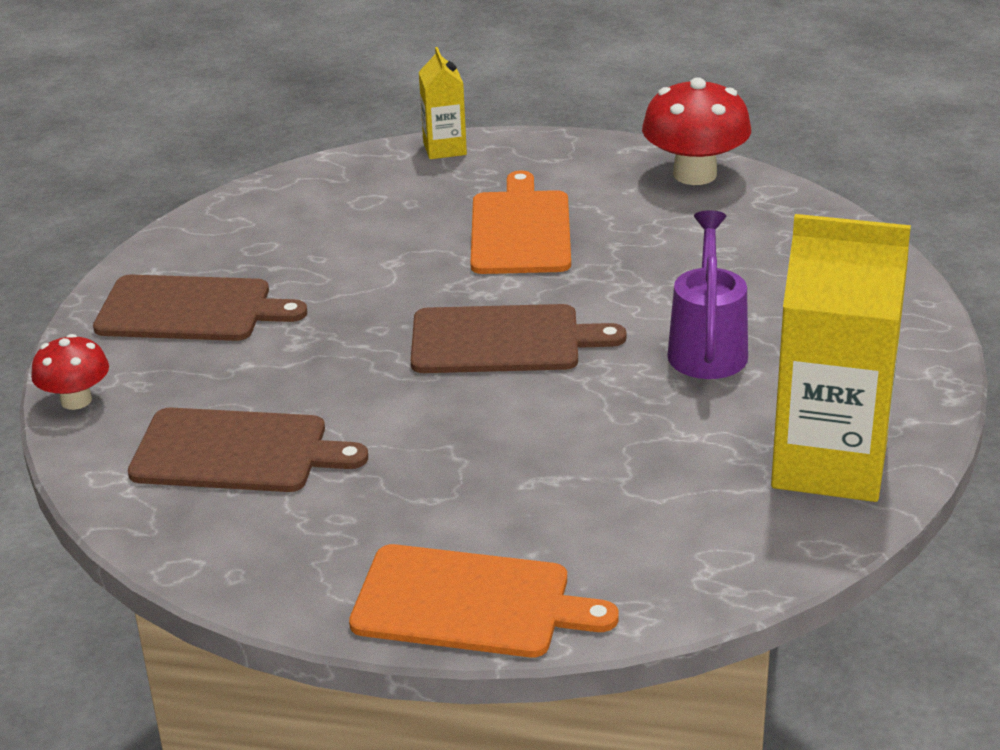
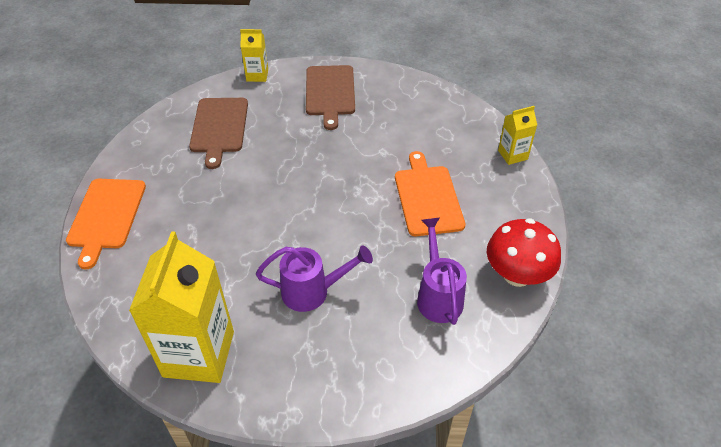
camera: 80 degrees right, 15 degrees up
(76, 400) = (257, 75): red mushroom -> yellow carton
(503, 340) = (313, 203): brown cutting board -> none
(520, 229) = (427, 197): orange cutting board -> orange cutting board turned 90 degrees counterclockwise
(728, 238) = (438, 296): none -> purple watering can

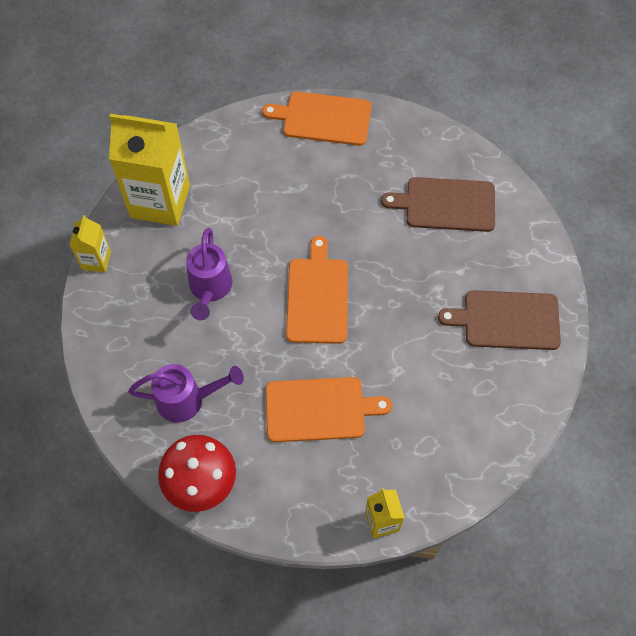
camera: 95 degrees right, 15 degrees up
(257, 75) = (541, 240): yellow carton -> yellow carton (96, 260)
(316, 206) = (317, 297): none -> orange cutting board

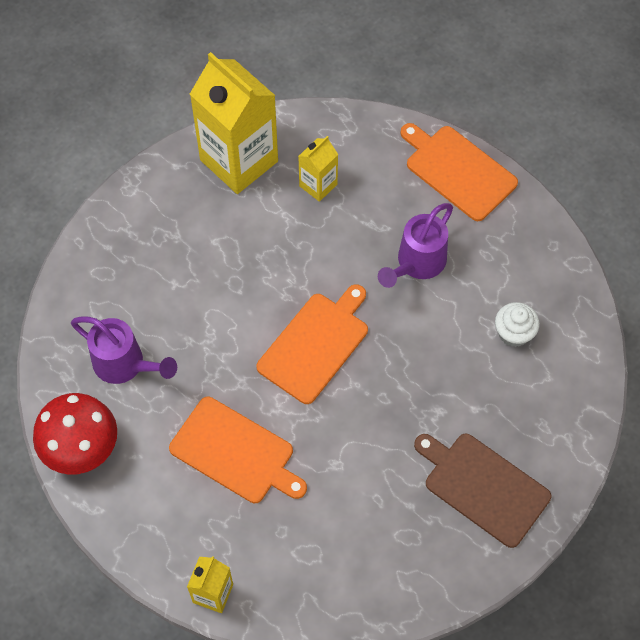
camera: 35 degrees right, 0 degrees up
(96, 260) = (140, 182): yellow carton -> yellow carton (318, 185)
(210, 288) = (222, 273): purple watering can -> purple watering can (417, 263)
(446, 205) = (514, 333): brown cutting board -> white cupcake

